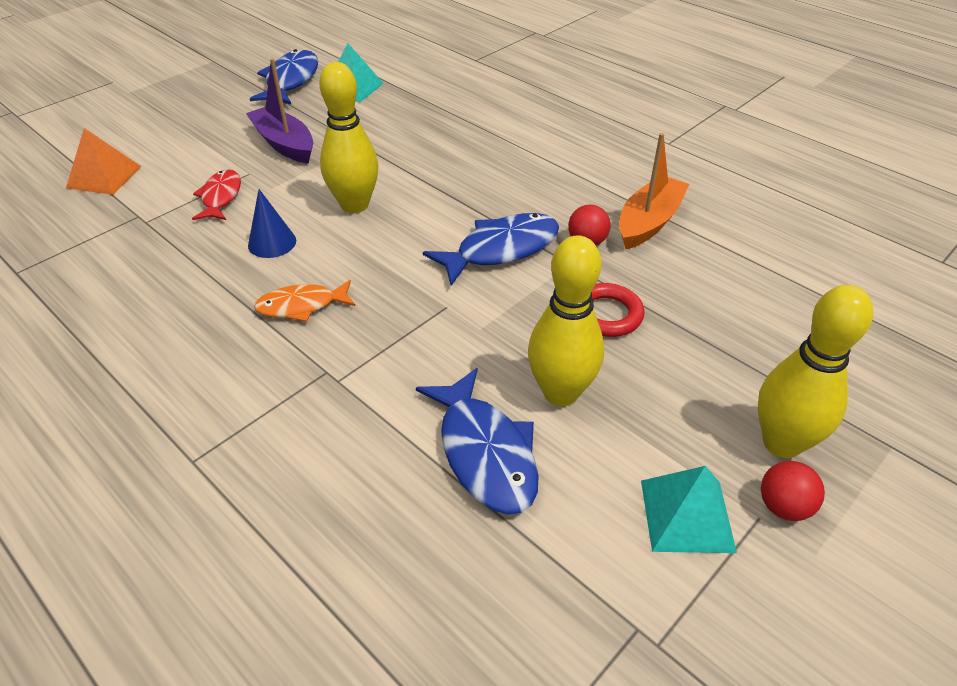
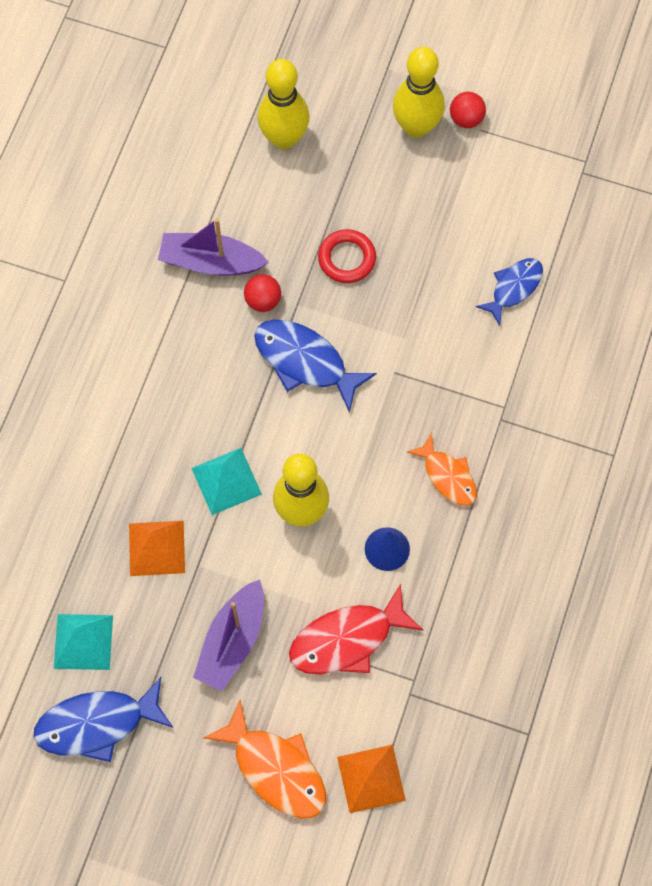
camera: 115 degrees left, 25 degrees up
(170, 138) = (275, 769): none -> orange fish
(220, 197) = (347, 639): red fish -> red fish, size x1.56
(392, 130) = (157, 548): none -> orange pyramid
(485, 452) = (514, 288): blue fish -> blue fish, size x0.64
(560, 392) = (440, 262): yellow bowling pin -> yellow bowling pin (284, 138)
(649, 222) = (210, 262): orange boat -> purple boat
(687, 515) = (499, 166): turquoise pyramid -> turquoise pyramid (226, 481)

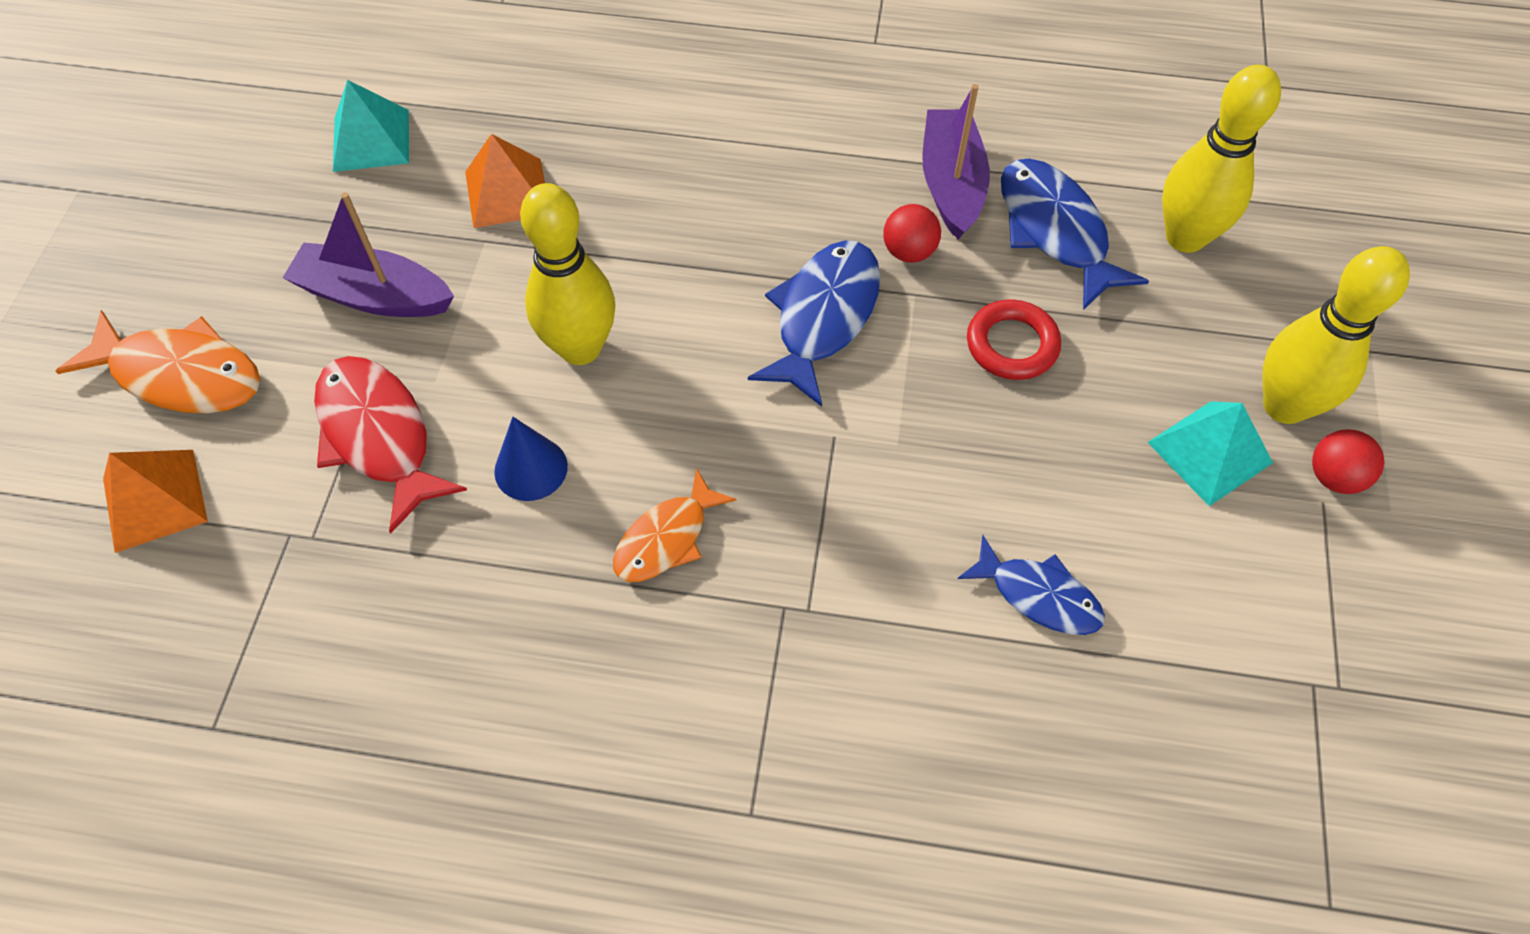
camera: 80 degrees right, 10 degrees down
(97, 724) = (258, 172): blue fish -> blue fish (1055, 231)
(226, 481) = (616, 252): turquoise pyramid -> turquoise pyramid (1209, 452)
(275, 769) = (180, 375): orange fish -> orange fish turned 105 degrees counterclockwise

